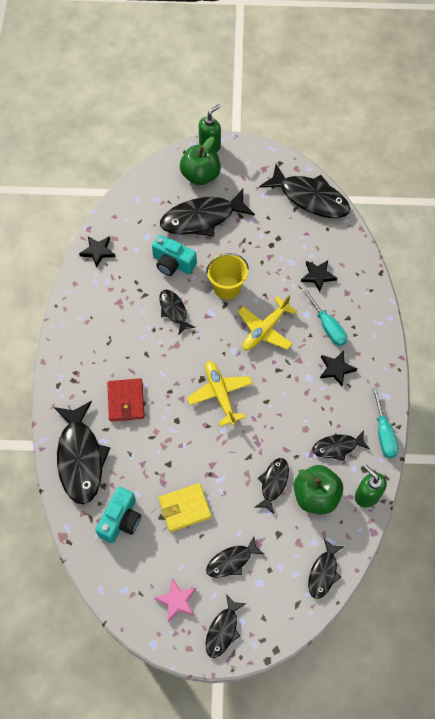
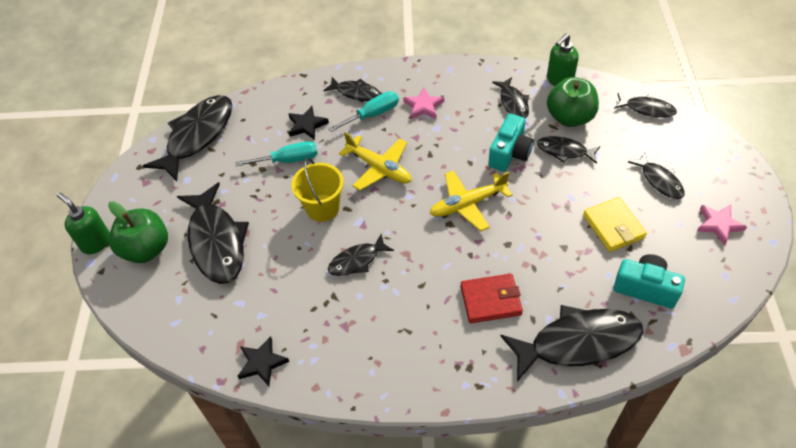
camera: 90 degrees left, 10 degrees down
(173, 263) = (285, 268): turquoise camera -> turquoise camera (510, 153)
(223, 630) = (733, 183): black fish -> black fish (355, 93)
(336, 369) = (423, 106): black star -> pink star
(384, 433) = (491, 70): turquoise screwdriver -> turquoise screwdriver (288, 160)

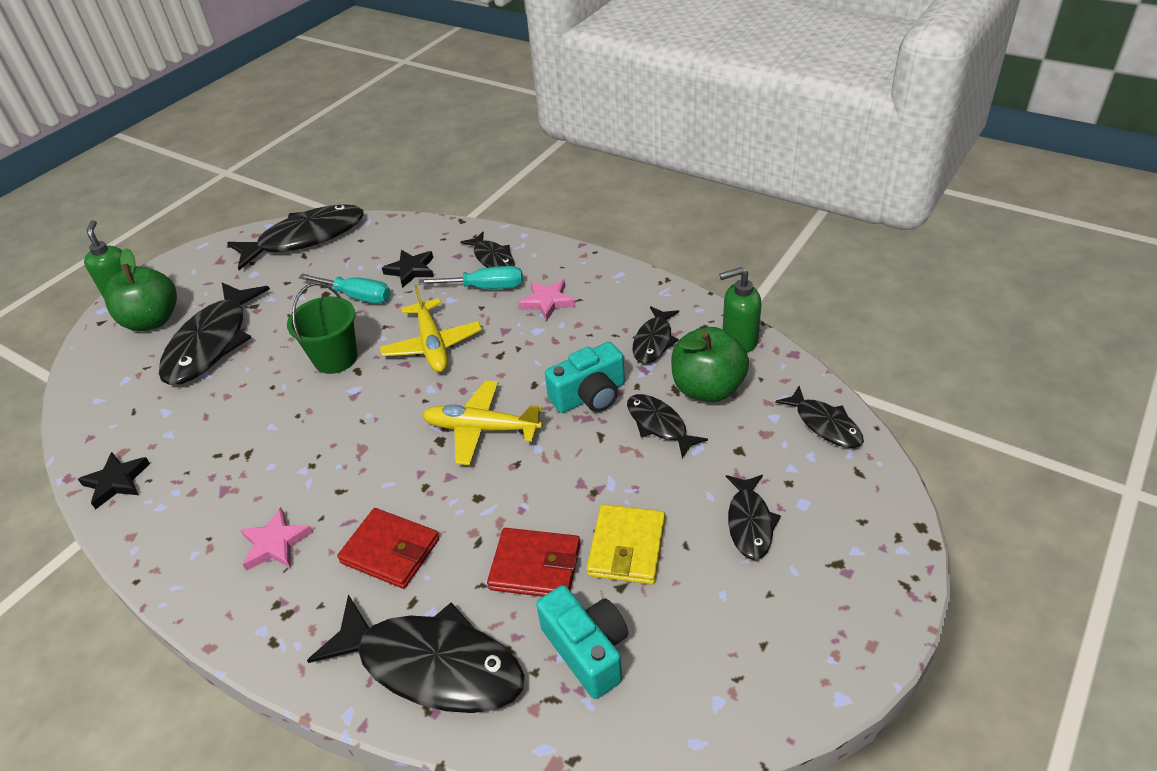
camera: 35 degrees right, 10 degrees down
(322, 208) = (335, 358): yellow bucket -> green bucket
(357, 260) = (308, 429): black fish -> none
(578, 263) = (535, 566): none -> red wallet
(718, 224) = (778, 626): pink star -> pink star (275, 543)

